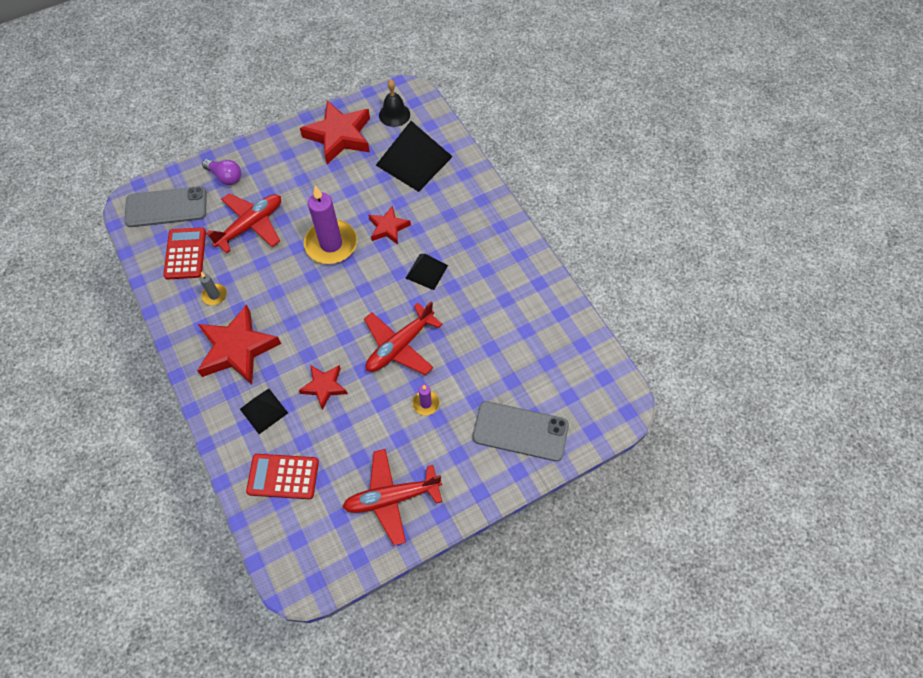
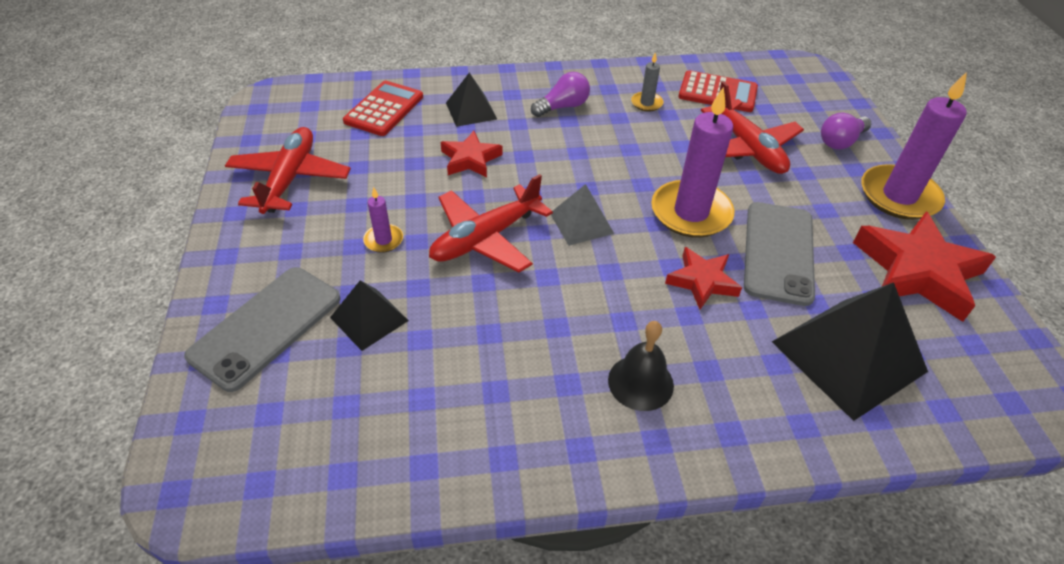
camera: 110 degrees right, 15 degrees down
(166, 207) = (796, 89): grey phone -> grey phone (778, 252)
(237, 349) = (562, 107): red star -> purple light bulb
(274, 145) = (899, 196): none -> purple candle
(364, 298) = (581, 223): none -> grey pyramid
(394, 114) = (973, 360): black bell -> black bell (640, 382)
(399, 346) = (485, 238): red plane -> red plane turned 105 degrees counterclockwise
(426, 271) = (598, 303): black pyramid -> black pyramid (369, 319)

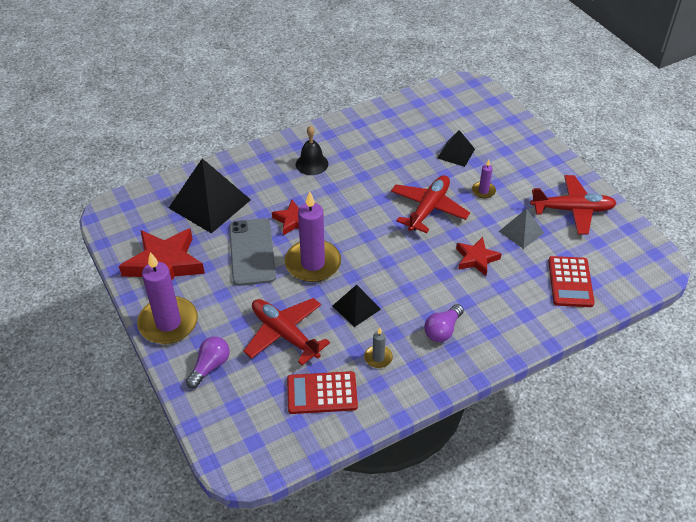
camera: 160 degrees right, 0 degrees up
(266, 327) = (499, 137): grey phone -> none
(290, 178) = (572, 210): red plane -> red plane turned 75 degrees counterclockwise
(471, 111) = (508, 302): black pyramid -> black pyramid (356, 307)
(581, 223) = (378, 235): grey pyramid -> grey pyramid (521, 232)

